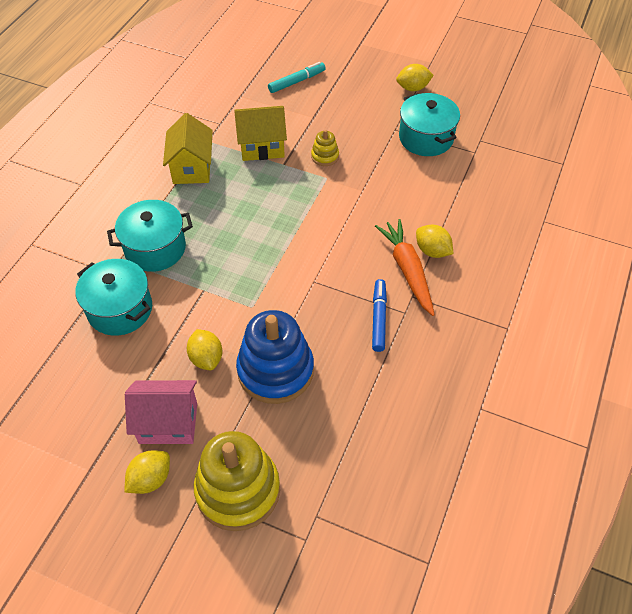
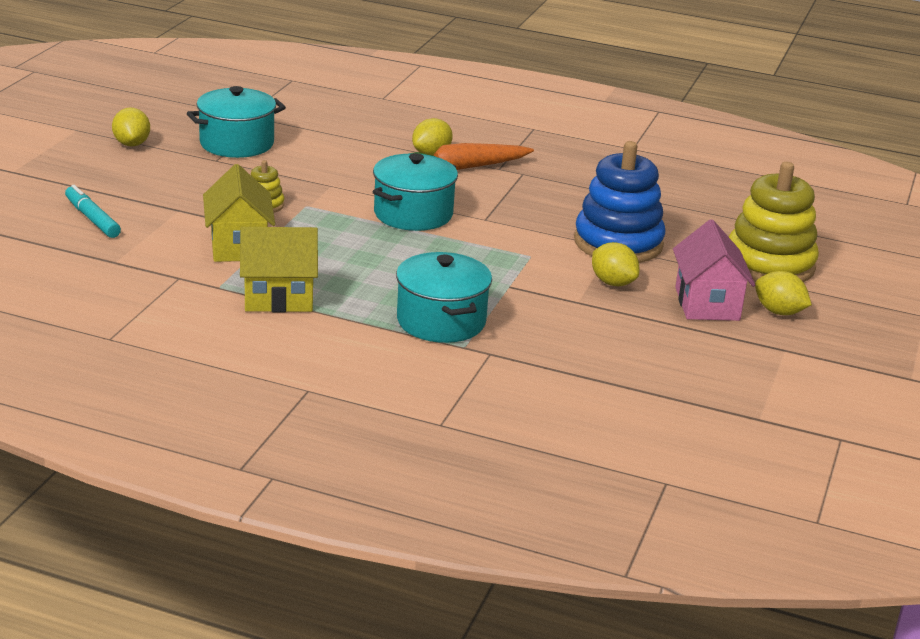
camera: 95 degrees left, 25 degrees down
(120, 309) = (552, 342): turquoise pot -> turquoise pot (413, 214)
(206, 358) = (613, 283): yellow lemon -> yellow lemon turned 75 degrees clockwise
(378, 319) = (534, 187): blue marker -> none

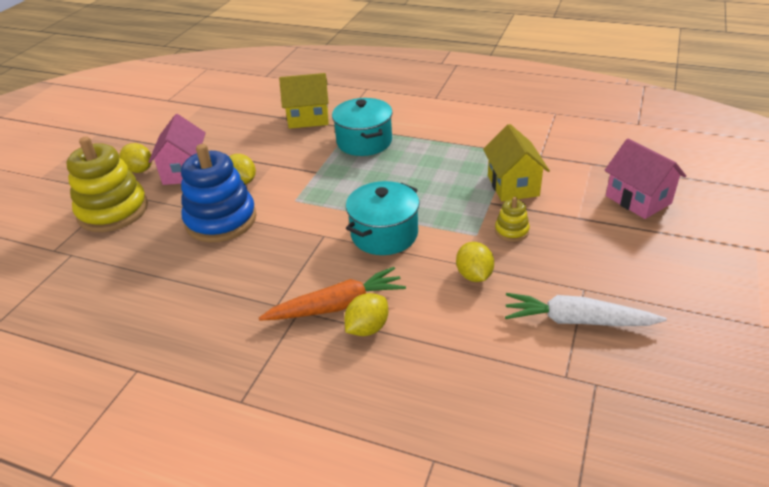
camera: 175 degrees left, 10 degrees up
(92, 219) = (638, 199): turquoise marker -> pink house
(132, 144) = (683, 305): yellow lemon -> yellow lemon (474, 275)
(237, 143) = (577, 320): turquoise pot -> white carrot
(278, 298) = (469, 147): yellow house -> yellow house (308, 118)

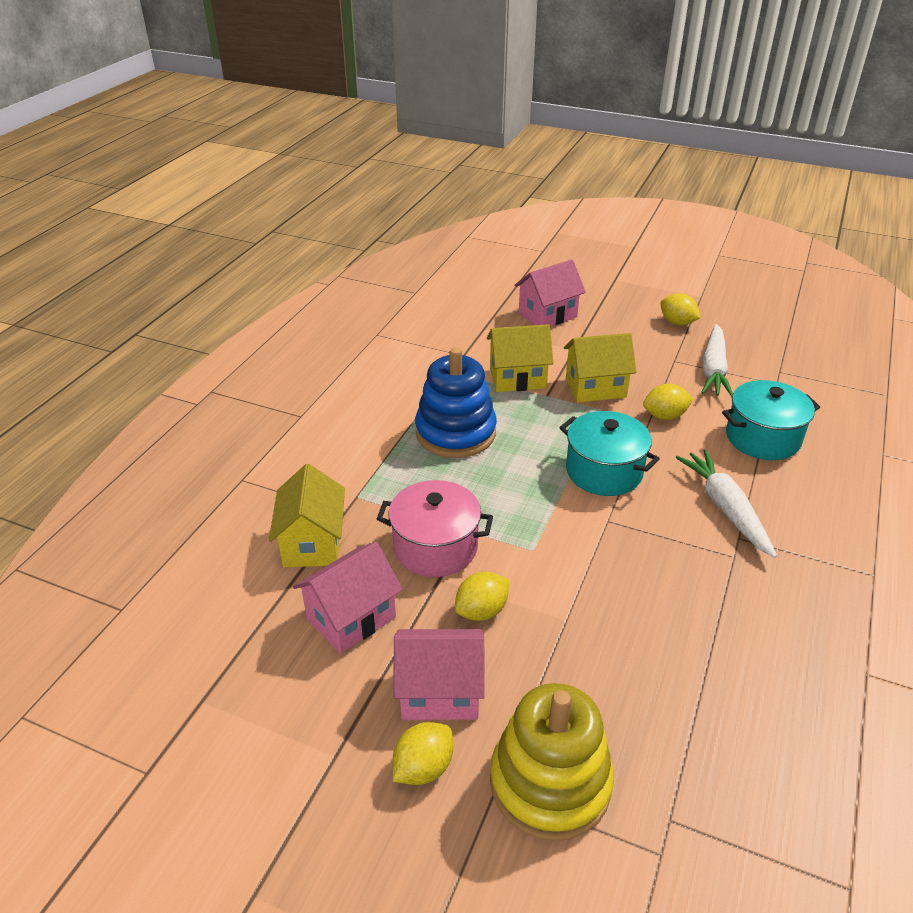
camera: 90 degrees left, 0 degrees up
(221, 220) = (577, 626): blue stacking toy -> blue stacking toy (455, 432)
(246, 138) = (351, 618): none -> pink house
(301, 160) = (435, 547): none -> pink pot
(337, 306) = (725, 508): orange carrot -> white carrot
(364, 142) = (399, 484): turquoise pot -> turquoise pot (762, 438)
(367, 328) = (752, 487): yellow lemon -> yellow lemon (677, 323)
(511, 231) = (595, 387): yellow stacking toy -> yellow house

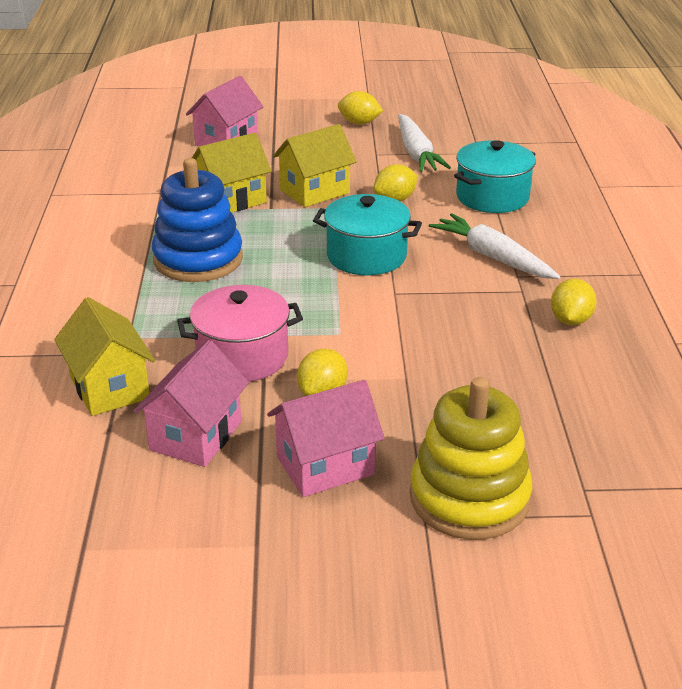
camera: 25 degrees left, 5 degrees down
(423, 767) = (348, 525): yellow lemon -> yellow lemon (570, 320)

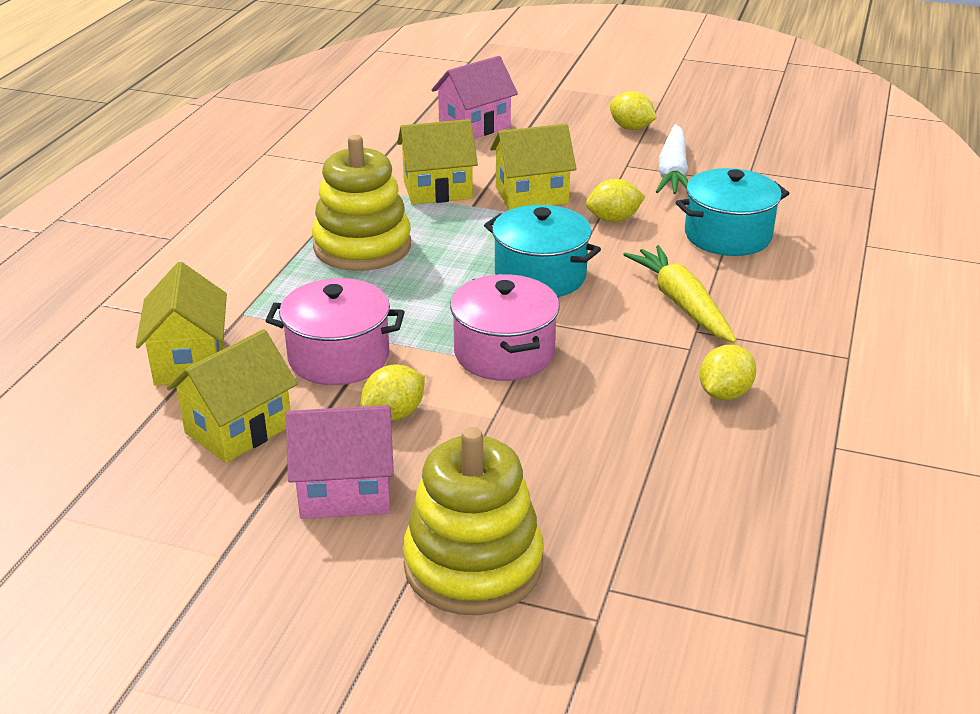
camera: 20 degrees right, 0 degrees up
(196, 436) = (238, 429): pink house -> yellow house
(198, 259) = (362, 246): blue stacking toy -> yellow stacking toy
(379, 324) = (504, 353): none -> pink pot
(493, 257) = (681, 304): white carrot -> yellow carrot

